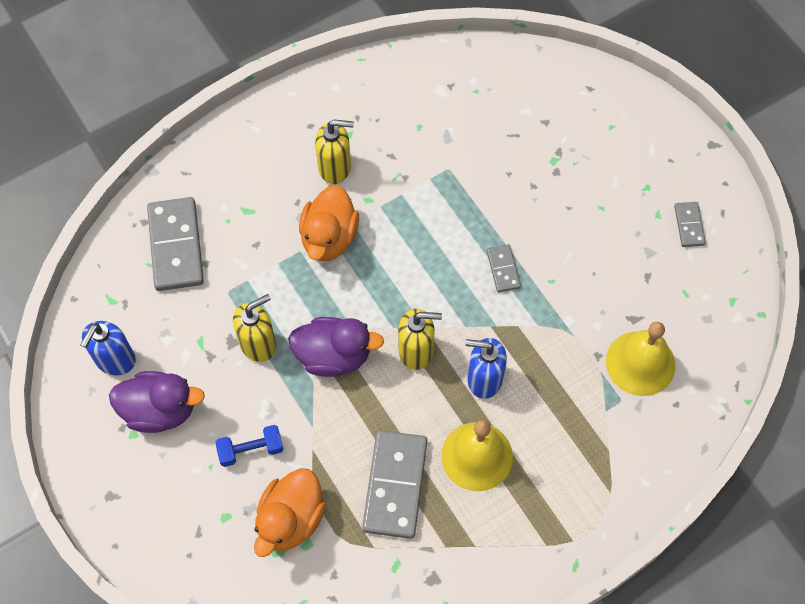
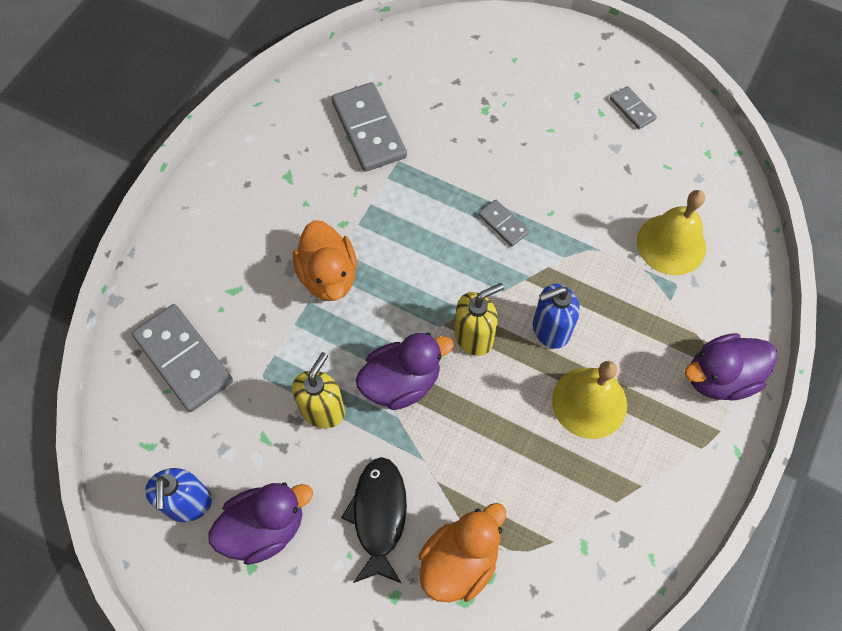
camera: 30 degrees left, 0 degrees up
(251, 450) = (379, 515): blue dumbbell -> black fish
(290, 520) = (459, 561): orange duck -> orange duck turned 135 degrees counterclockwise
(335, 168) = (294, 210): yellow soap dispenser -> none
(395, 485) = (534, 471): grey domino -> grey domino (368, 130)
(603, 497) = (720, 377): none -> purple duck

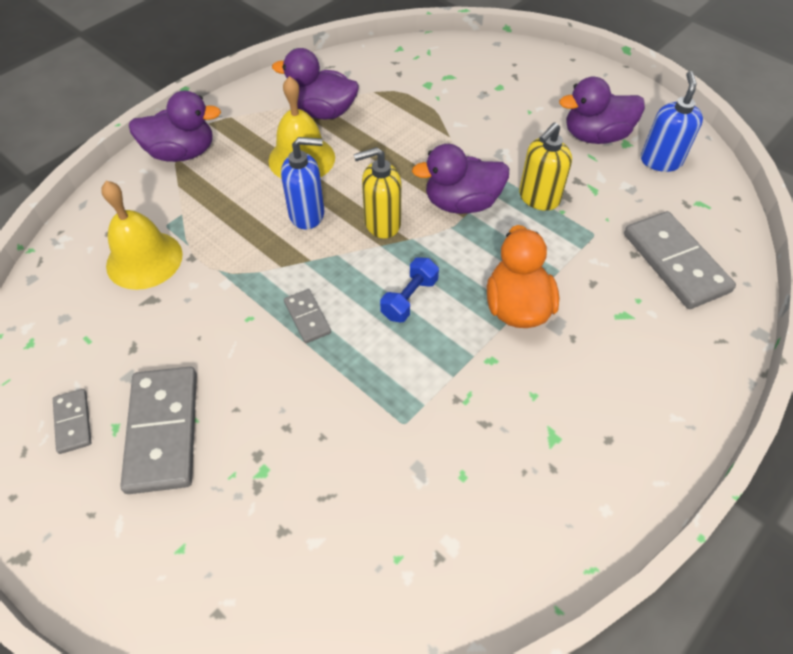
camera: 165 degrees left, 10 degrees down
(368, 130) = (432, 480): grey domino -> grey domino (163, 431)
(379, 515) = (502, 126): black fish -> none
(423, 262) = (409, 298): none -> blue dumbbell
(459, 561) = (447, 94): orange duck -> none
(599, 485) = (322, 112): none -> purple duck

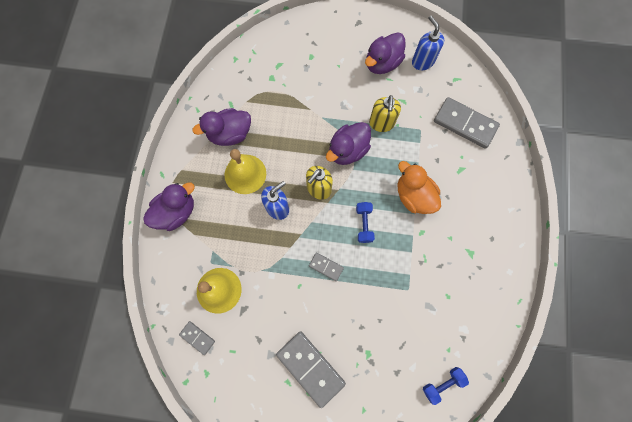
camera: 35 degrees left, 20 degrees up
(73, 422) = (266, 394): grey domino -> grey domino (197, 337)
(342, 605) = (442, 383): none -> blue dumbbell

